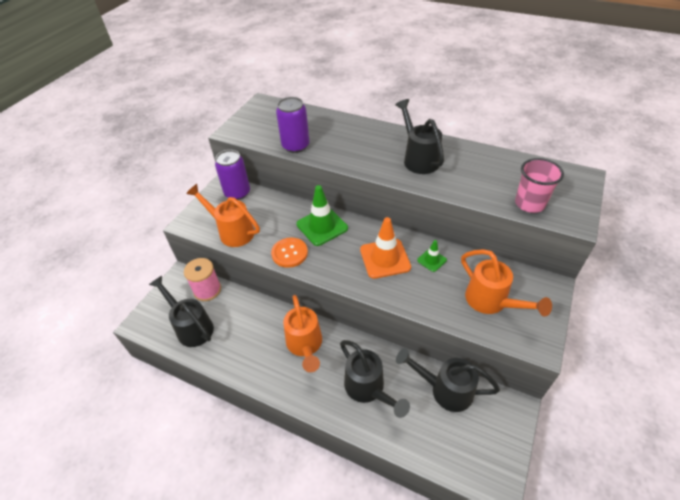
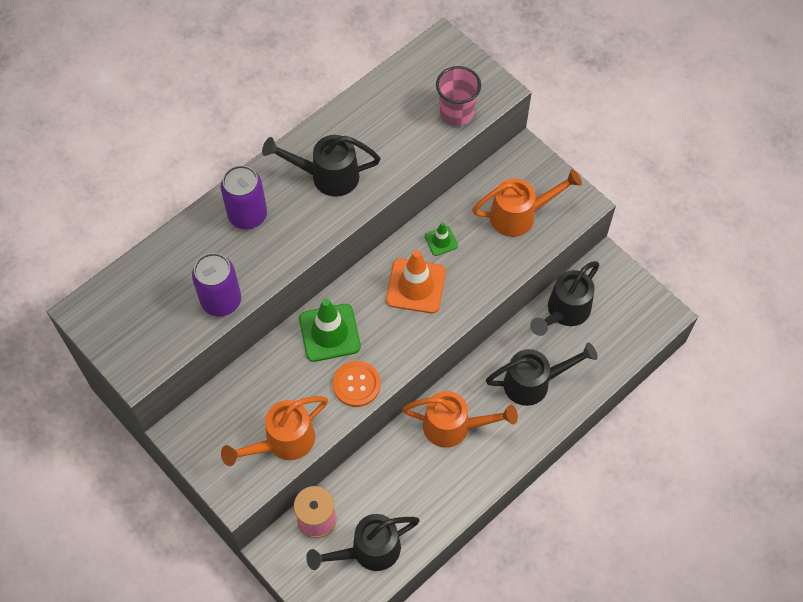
camera: 70 degrees left, 15 degrees up
(237, 193) = (207, 417): purple can -> purple can (247, 215)

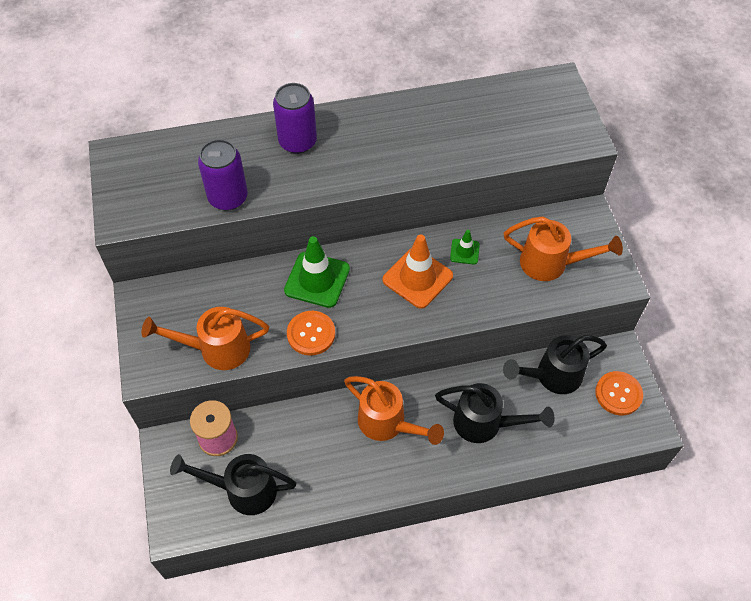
camera: 30 degrees right, 5 degrees down
(327, 176) = (386, 141): black watering can -> none
(456, 113) = (535, 141): pink cup -> none
(625, 299) = (618, 394): none -> orange button

